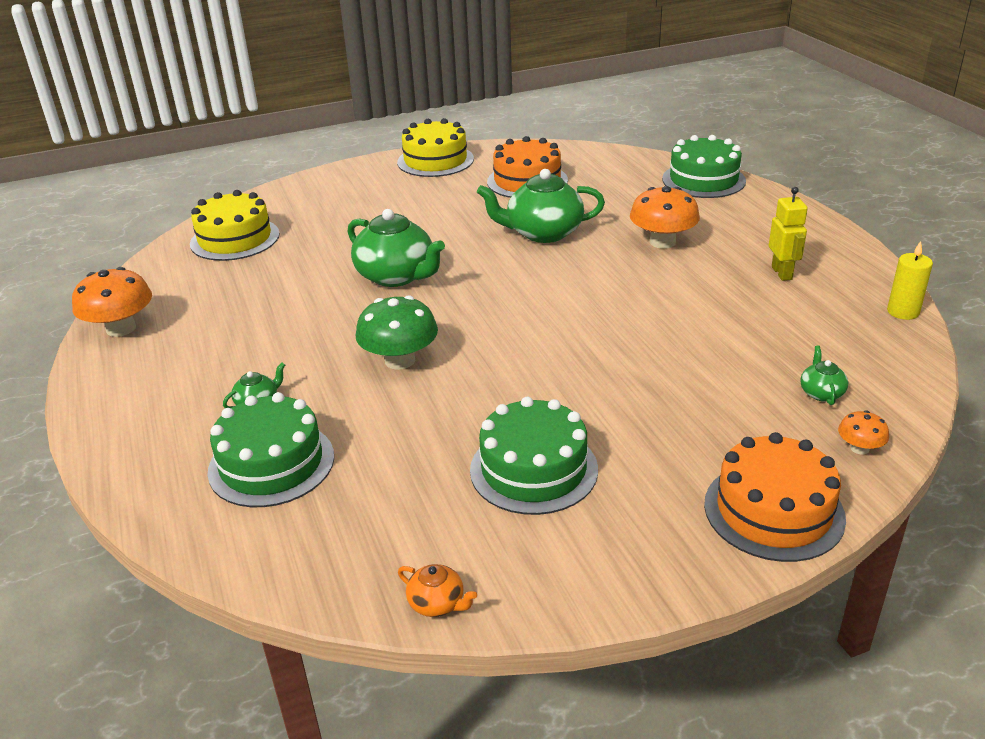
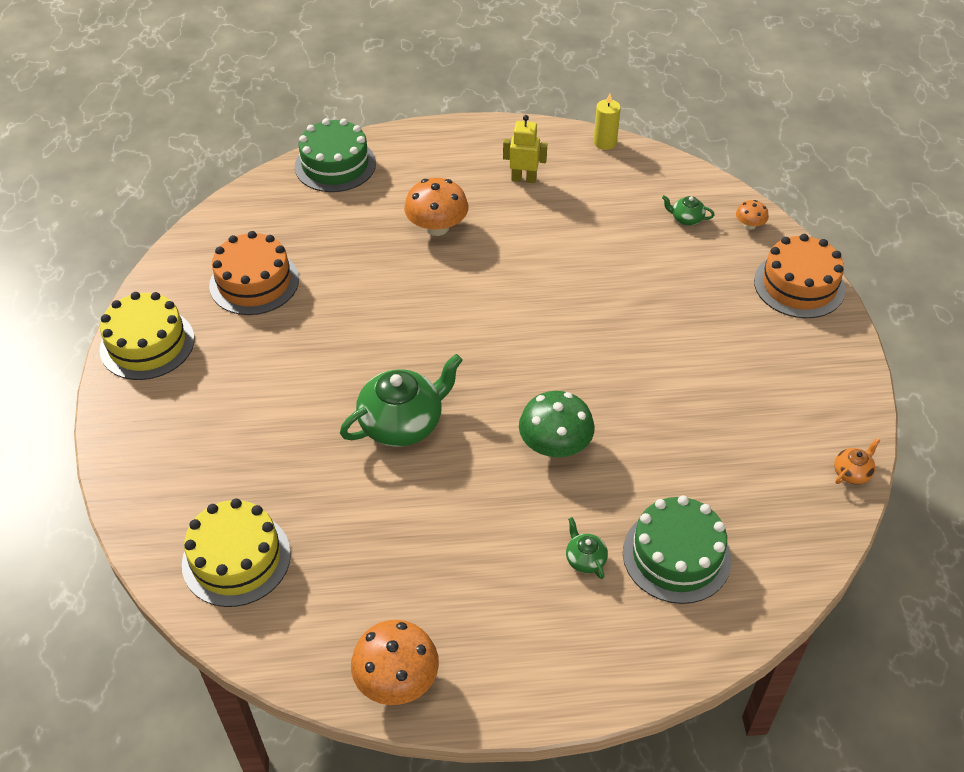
camera: 75 degrees left, 15 degrees up
(533, 469) = (728, 391): green cake -> none
(543, 233) = (375, 298): green teapot -> none

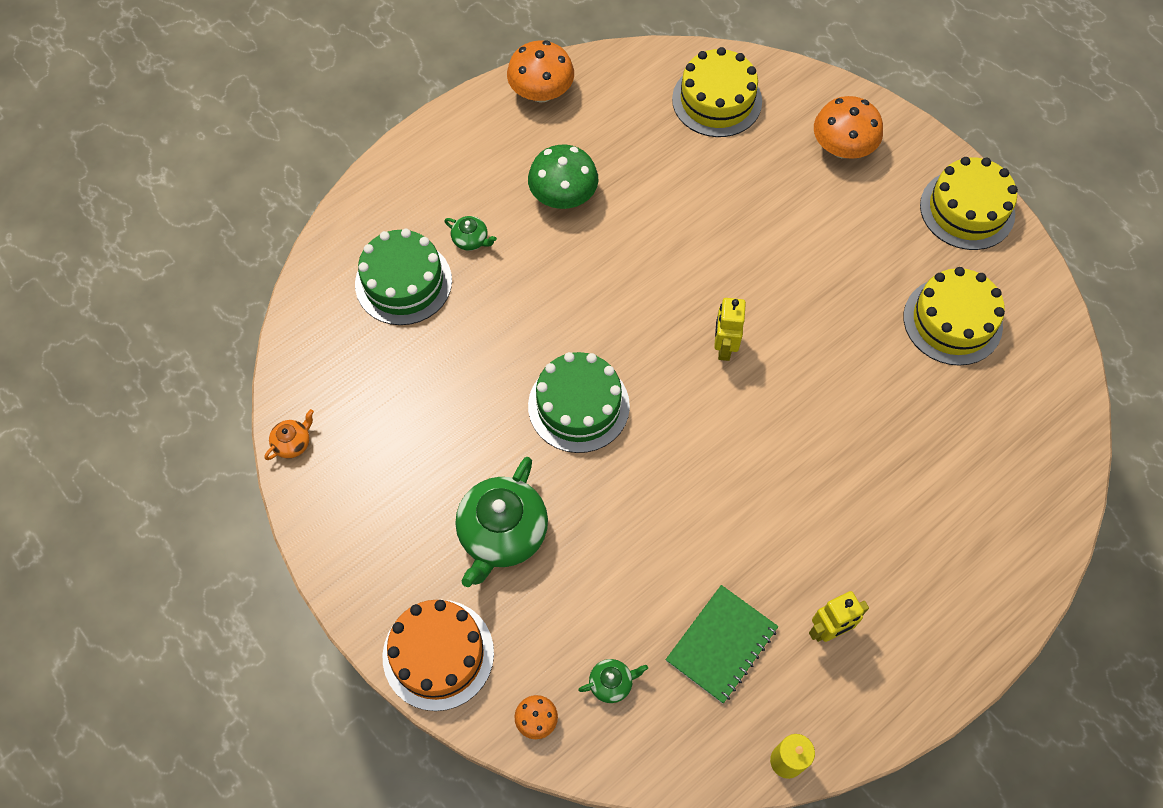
camera: 145 degrees right, 15 degrees up
(254, 282) = (952, 321): orange cake -> yellow cake
(335, 165) = (1037, 516): green cake -> green cake (578, 405)
(402, 423) = (696, 265): green teapot -> green teapot (502, 533)
(437, 227) = (855, 496): orange mushroom -> orange mushroom (842, 147)
(438, 354) = (724, 347): none -> yellow robot
(555, 445) = (559, 319): green mushroom -> green mushroom (563, 196)
(598, 203) = (721, 644): none -> green notebook
(852, 472) = (293, 443): orange teapot -> orange teapot turned 150 degrees counterclockwise

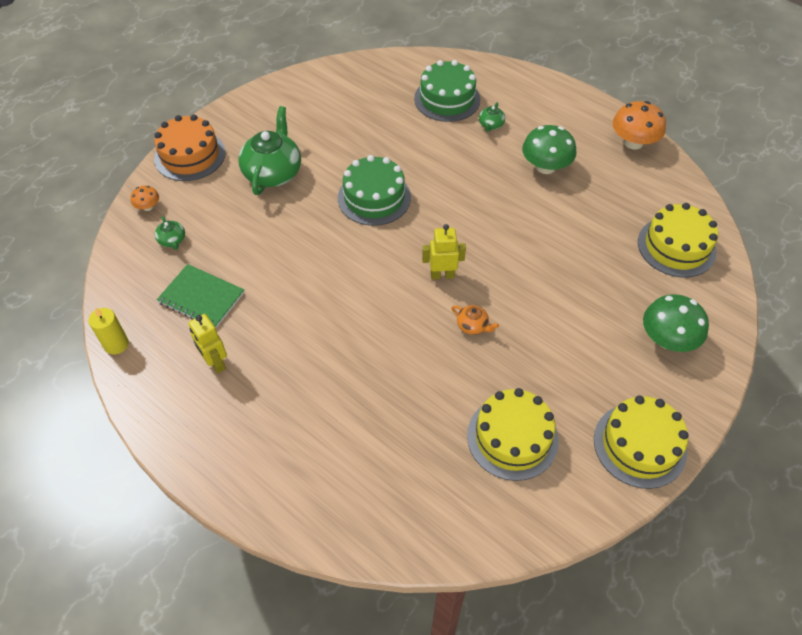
camera: 80 degrees right, 10 degrees down
(293, 443) = (321, 72): orange teapot -> orange teapot (472, 326)
(502, 533) = (273, 172): green teapot -> green teapot turned 90 degrees clockwise
(842, 147) = (667, 339): orange mushroom -> green mushroom

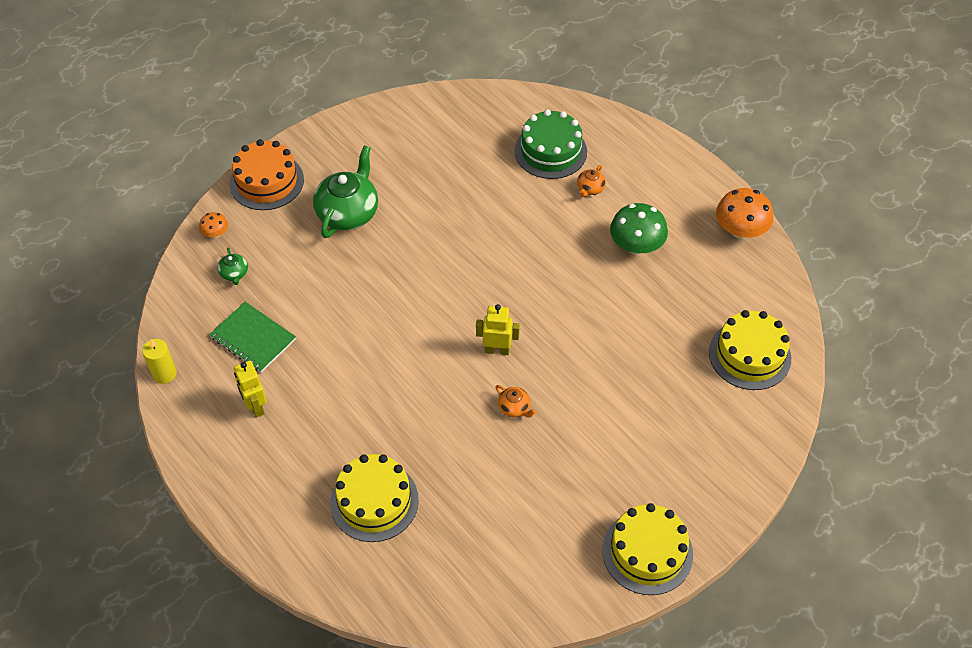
camera: 10 degrees right, 0 degrees up
(374, 197) = (446, 255): green cake -> none
(491, 125) = (590, 189): green teapot -> orange teapot
(512, 437) = (525, 525): yellow cake -> yellow cake (374, 501)
(667, 339) = (708, 452): green mushroom -> none

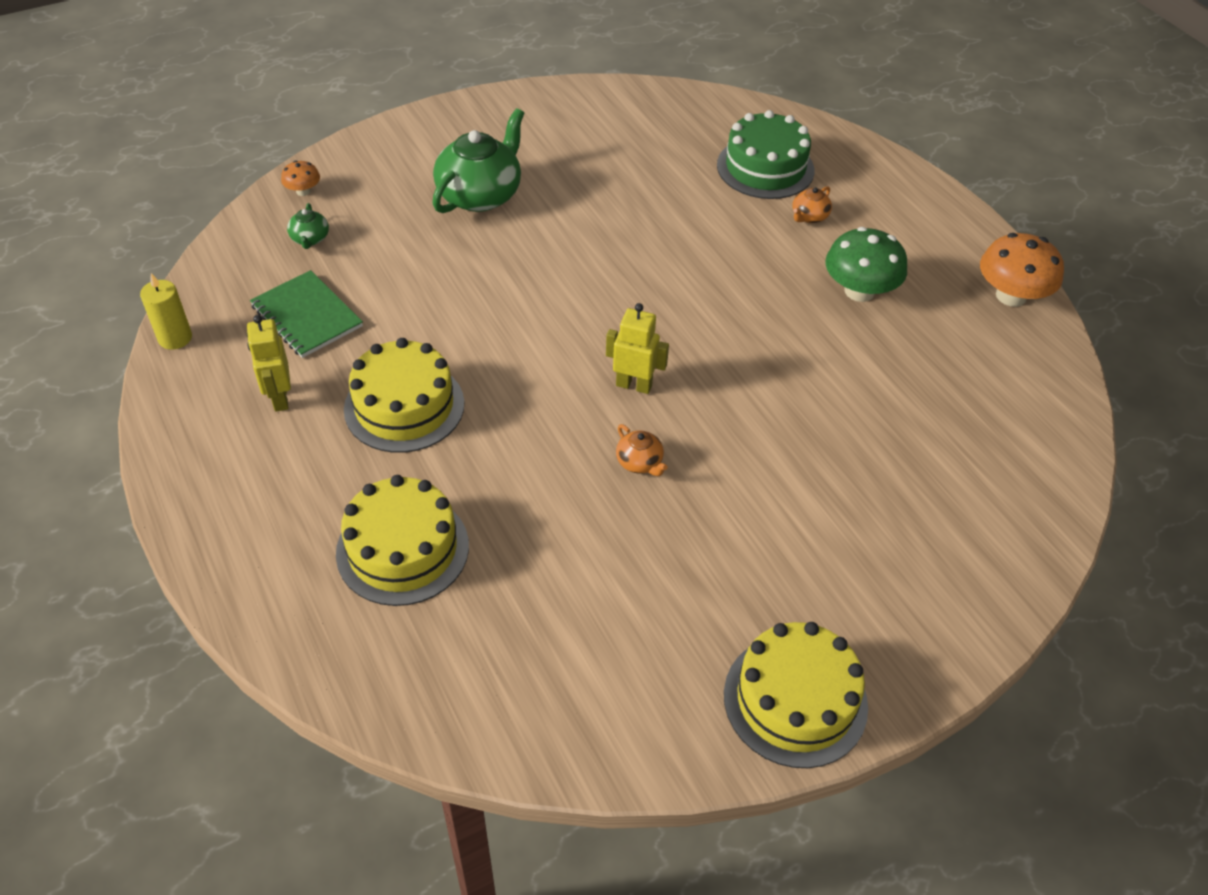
camera: 10 degrees right, 5 degrees down
(266, 181) = (388, 146): orange cake -> none
(749, 355) = (1001, 453): yellow cake -> yellow cake (404, 406)

